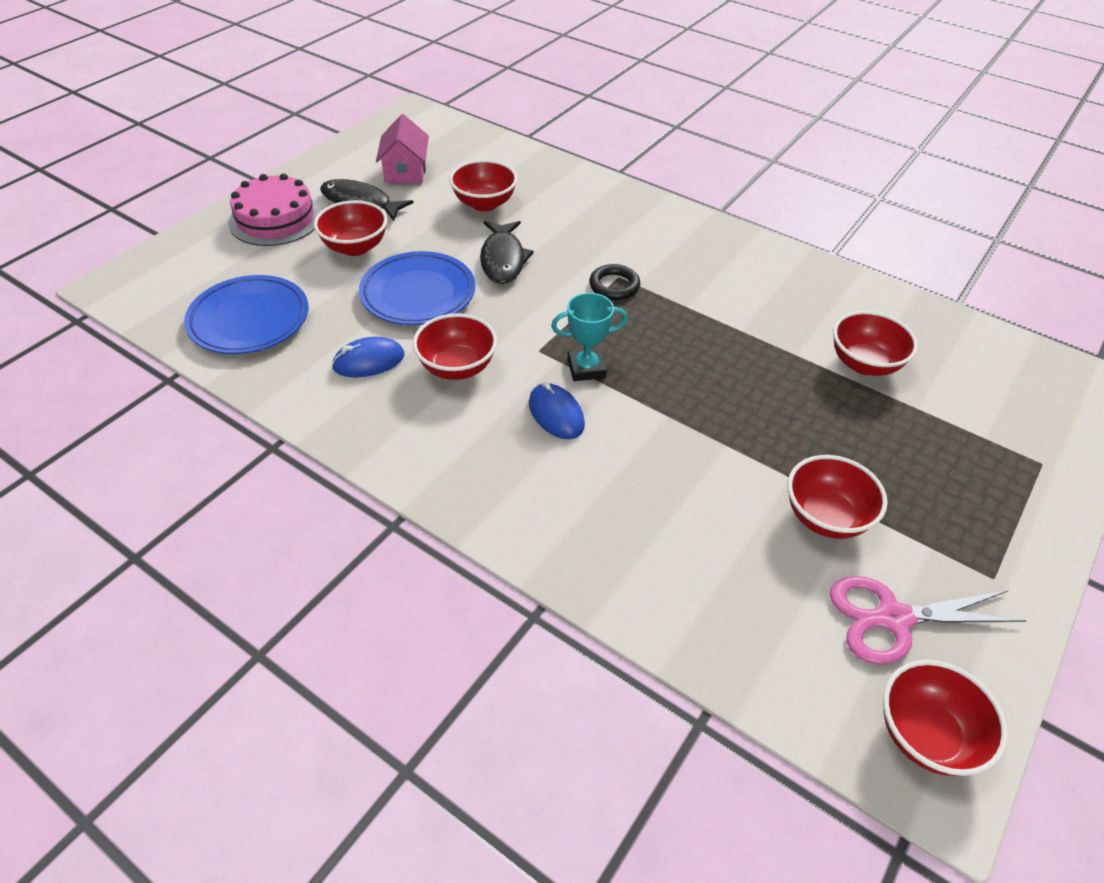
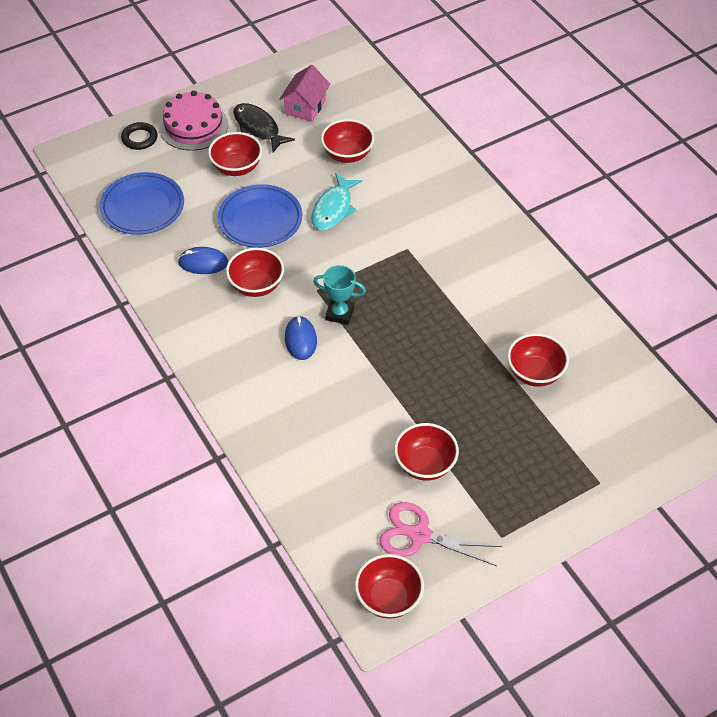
camera: 25 degrees right, 5 degrees up
(503, 259) = (333, 209): black fish -> turquoise fish
(614, 286) = (399, 255): black ring -> black ring (139, 138)

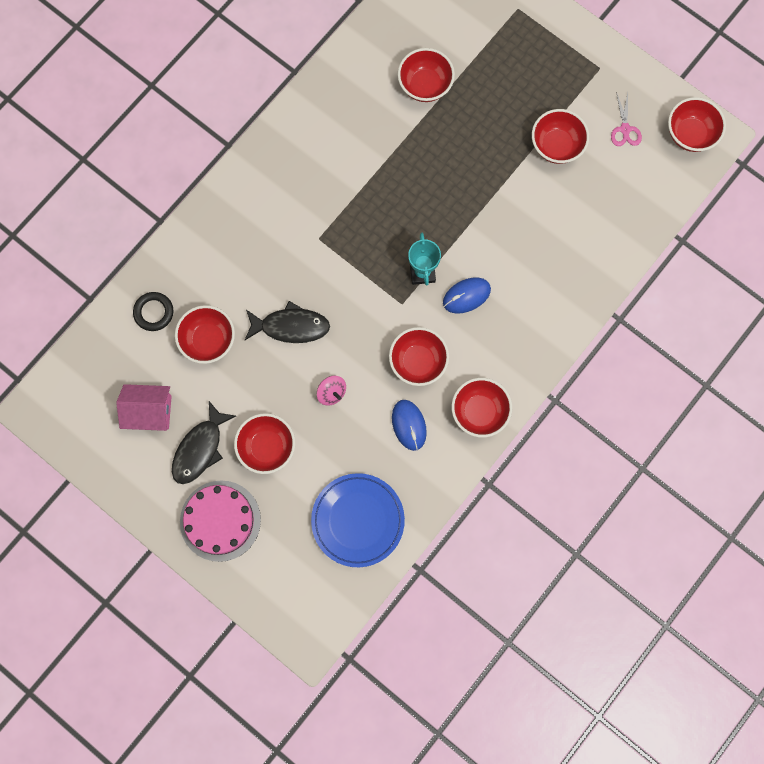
camera: 110 degrees left, 25 degrees up
(139, 138) = (259, 571): black ring -> black ring (154, 312)
(187, 316) = (479, 412): none -> red bowl
(260, 219) = (332, 393): blue plate -> pink spinning top
(333, 209) = (291, 326): turquoise fish -> black fish
(419, 535) = (625, 129): pink scissors -> pink scissors, size x0.58

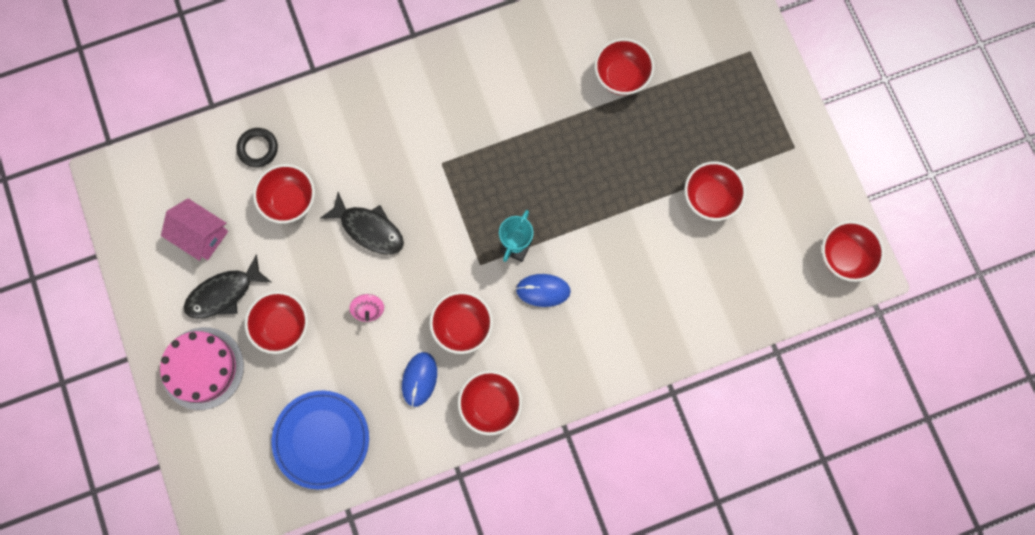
camera: 30 degrees right, 0 degrees up
(625, 129) = (784, 218): pink scissors -> none

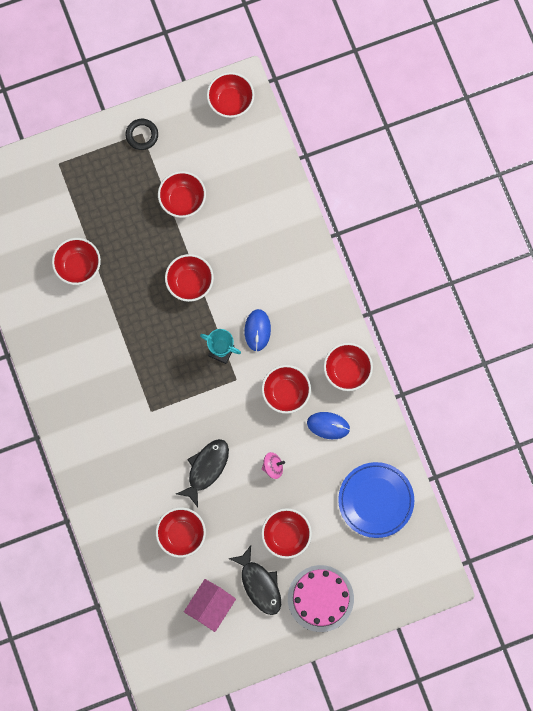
camera: 90 degrees left, 0 degrees up
(258, 148) = (136, 563): black ring -> black ring (142, 135)
(603, 207) = (190, 282): none -> red bowl

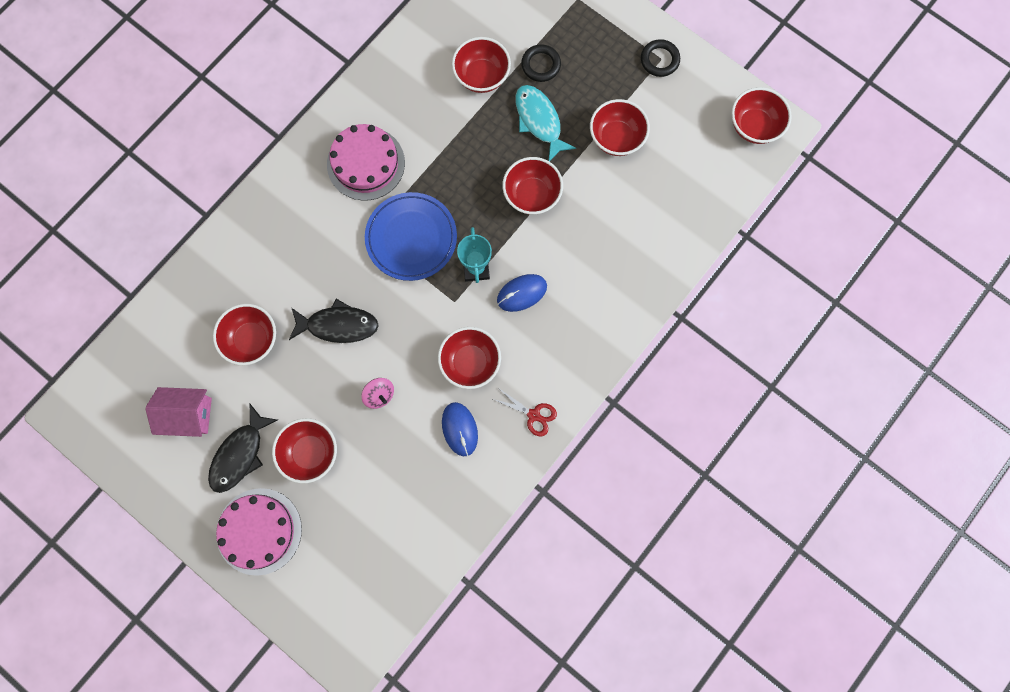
camera: 60 degrees right, 0 degrees up
(95, 219) = (541, 65): none -> black ring
(96, 385) = (366, 163): none -> pink cake
(137, 245) = (539, 121): none -> turquoise fish
(347, 370) = (534, 415): red bowl -> red scissors
(376, 500) = (404, 531): blue plate -> blue plate (411, 238)

